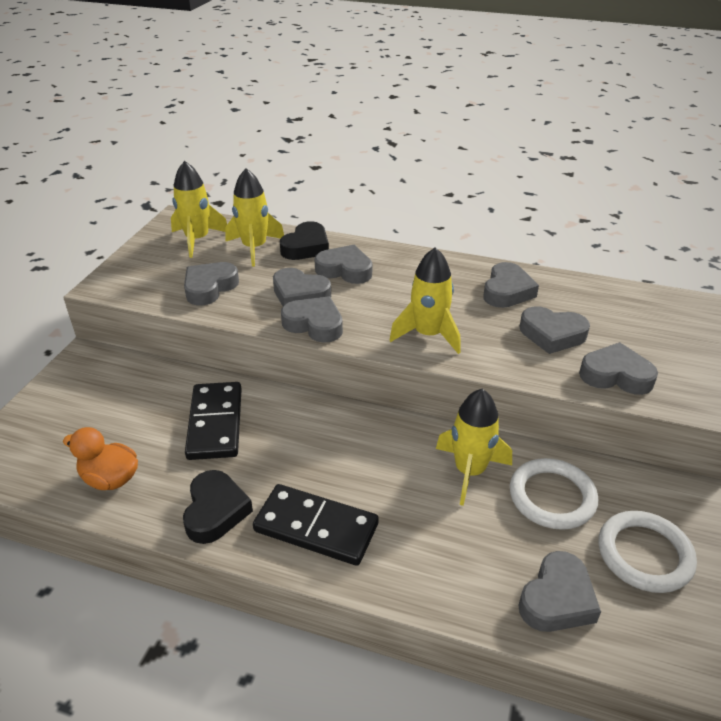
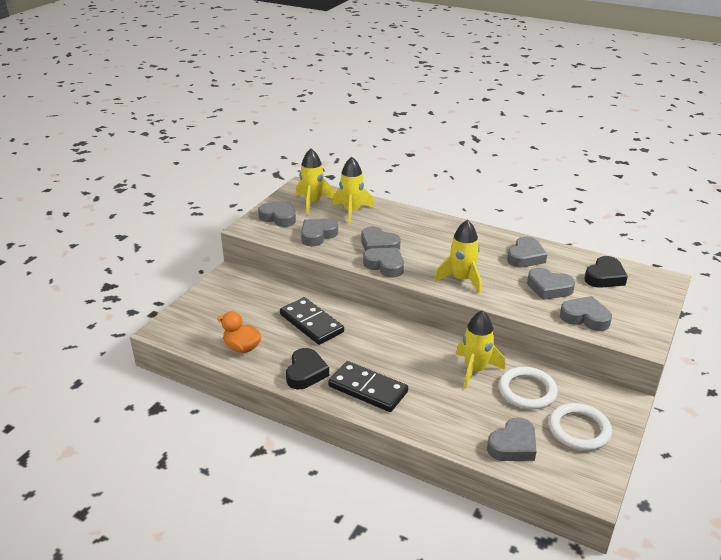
camera: 10 degrees right, 5 degrees down
(215, 423) = (311, 323): black domino -> black domino turned 45 degrees counterclockwise
(306, 247) = (388, 214): black heart -> black heart (604, 277)
(345, 270) = (413, 232): grey heart -> grey heart (279, 217)

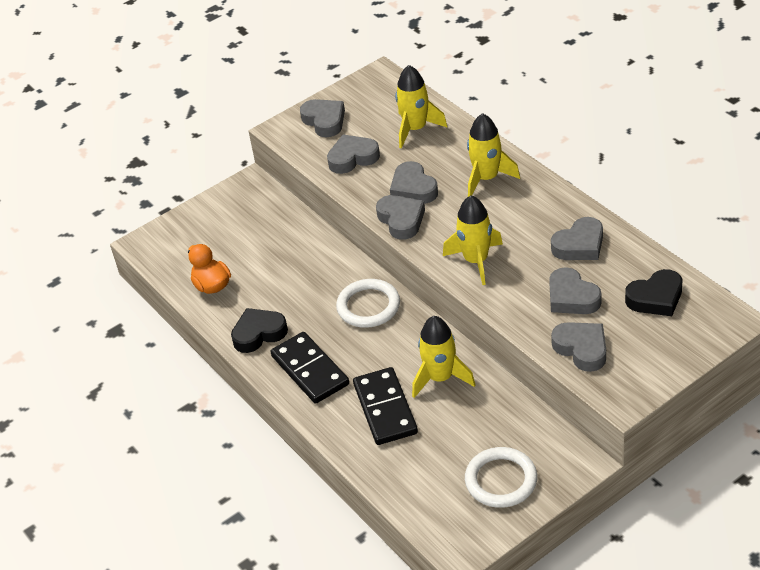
camera: 30 degrees right, 10 degrees up
(306, 373) = (259, 333): black heart -> black heart turned 150 degrees counterclockwise
(311, 323) = (301, 272): black domino -> black domino (385, 409)
(313, 202) = (378, 105): yellow rocket -> yellow rocket (486, 178)
(513, 445) = (416, 477): grey heart -> none
(527, 391) = (479, 419): white ring -> white ring (368, 306)

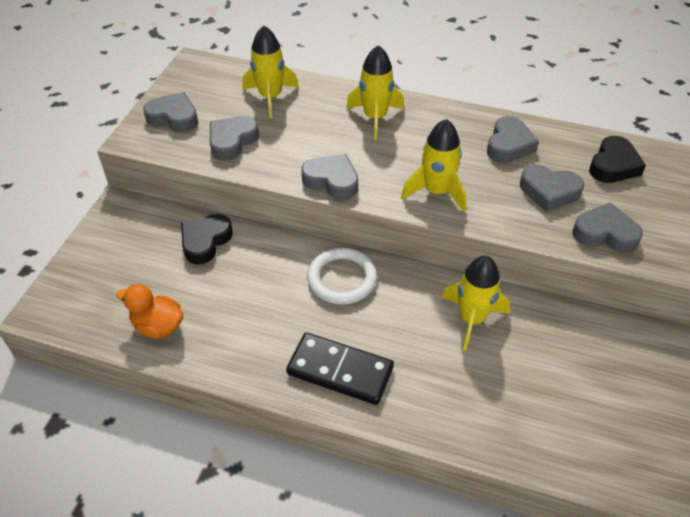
camera: 40 degrees left, 5 degrees up
(259, 333) = (252, 356): black heart -> black heart (205, 241)
(385, 409) = (450, 375): black domino -> none
(413, 188) = (316, 148): grey heart -> none
(501, 480) = (619, 395): white ring -> none

